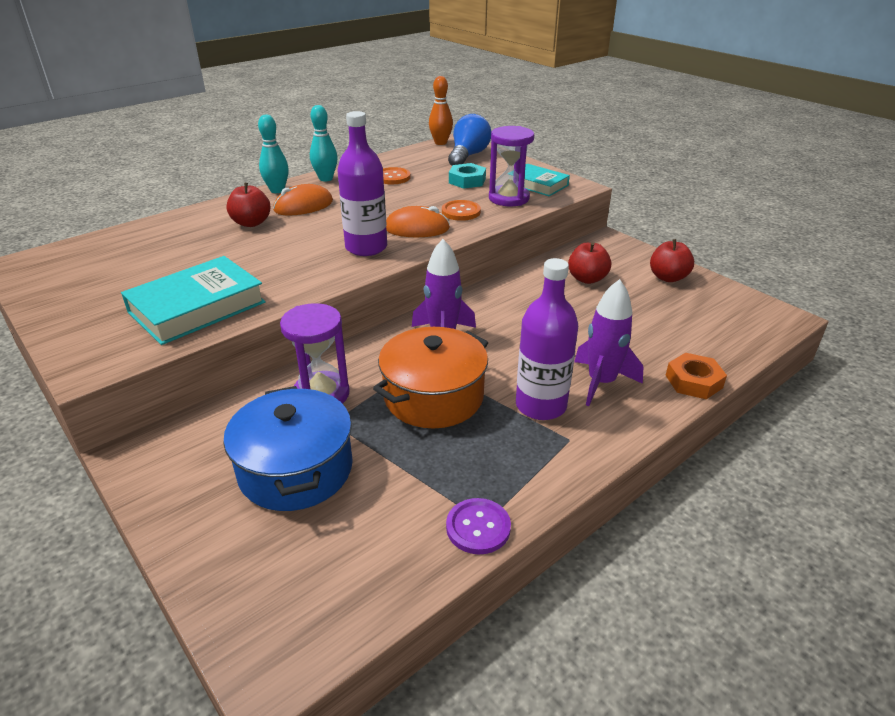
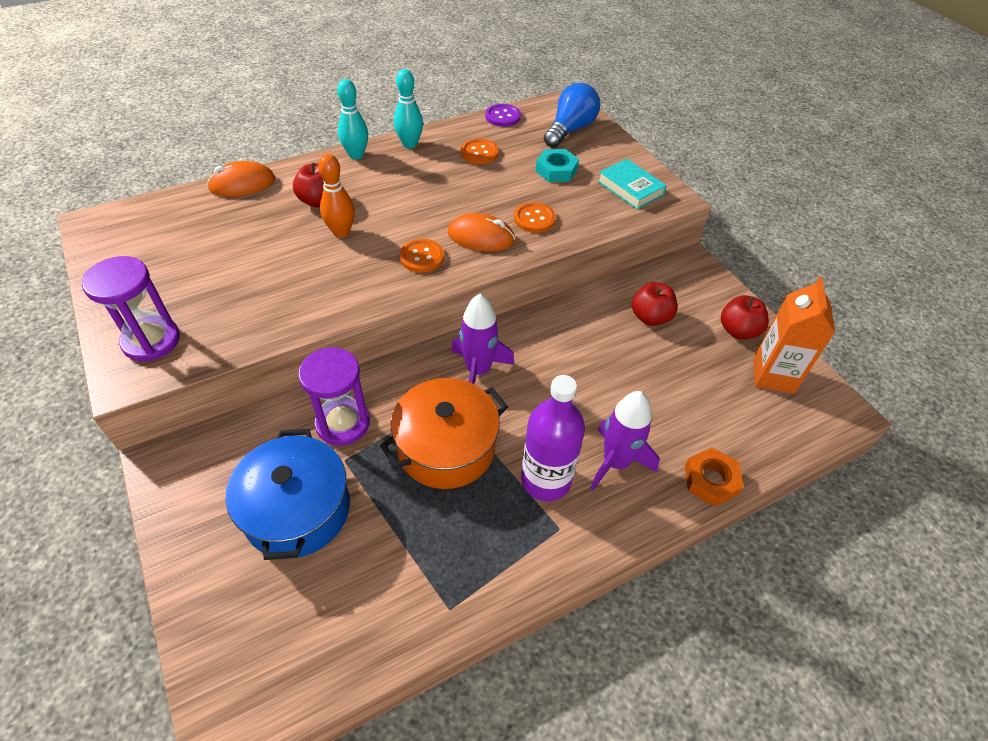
camera: 10 degrees right, 15 degrees up
(197, 307) = (239, 314): turquoise book -> none
(303, 206) = (376, 183): orange mouse -> orange mouse (242, 184)
(366, 247) = (422, 257): purple bottle -> orange button
(440, 143) = (547, 104): orange bowling pin -> orange bowling pin (341, 232)
(478, 527) = (440, 614): purple button -> purple button (502, 117)
(508, 198) = (592, 205): purple hourglass -> purple hourglass (151, 341)
(712, 302) = (773, 375): none -> orange carton

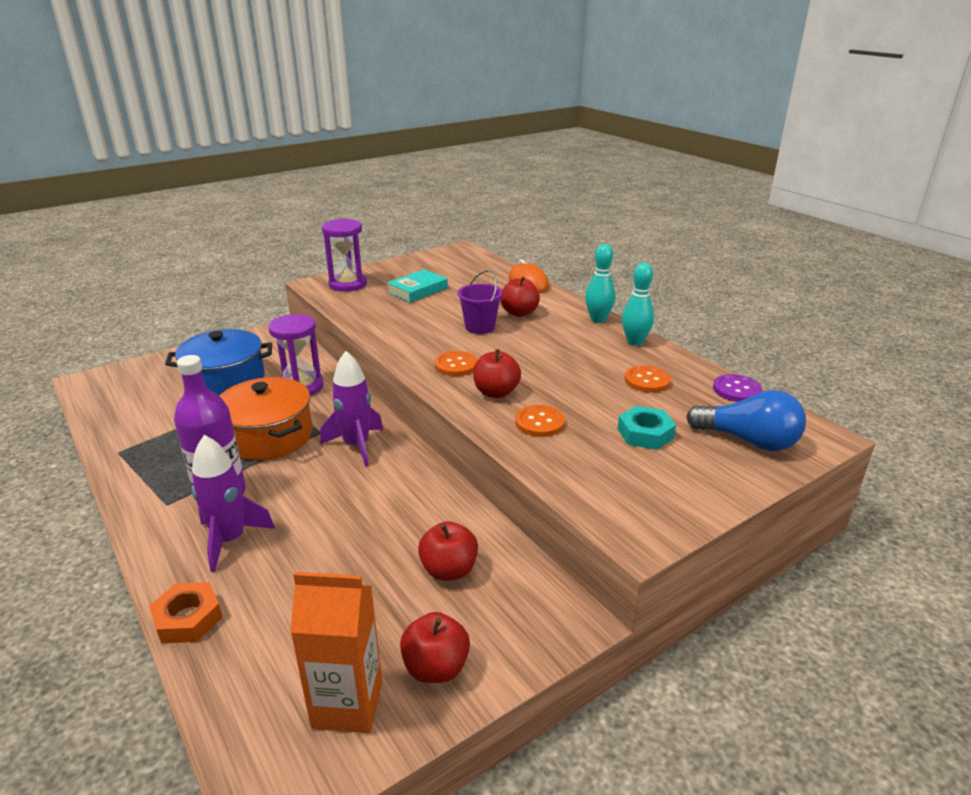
camera: 85 degrees right, 20 degrees down
(341, 232) = (480, 327): orange bowling pin -> purple bucket
(481, 237) = (496, 392): orange mouse -> red apple
(630, 188) = (641, 495): turquoise book -> turquoise book (417, 290)

